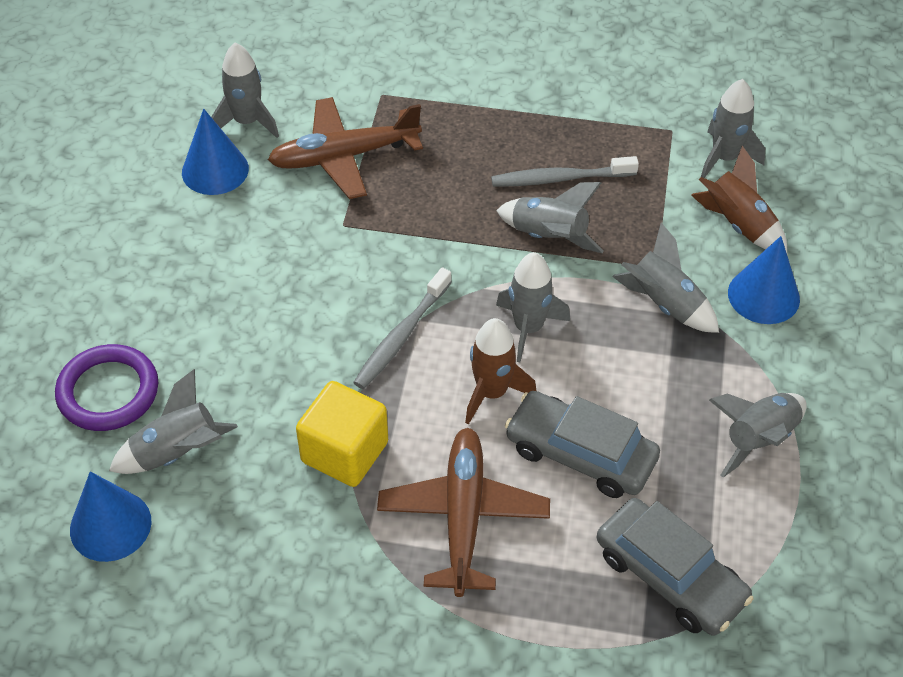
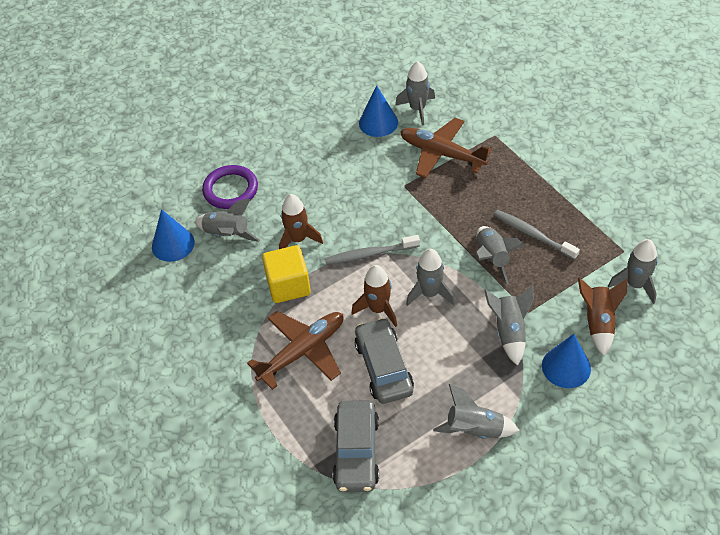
camera: 50 degrees right, 0 degrees up
(286, 386) = (298, 239): none -> brown rocket

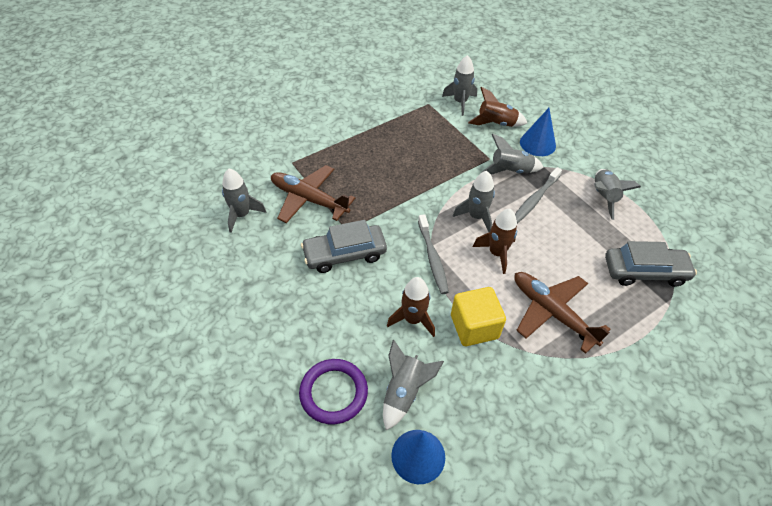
camera: 95 degrees left, 0 degrees up
(378, 122) = (253, 247): blue cone -> none
(384, 367) = (558, 251): grey car -> grey car (345, 254)
(442, 154) = (309, 199): brown plane -> brown plane turned 90 degrees clockwise
(492, 258) = (437, 175): grey rocket -> none
(532, 234) = (411, 149): grey toothbrush -> grey toothbrush (534, 200)

